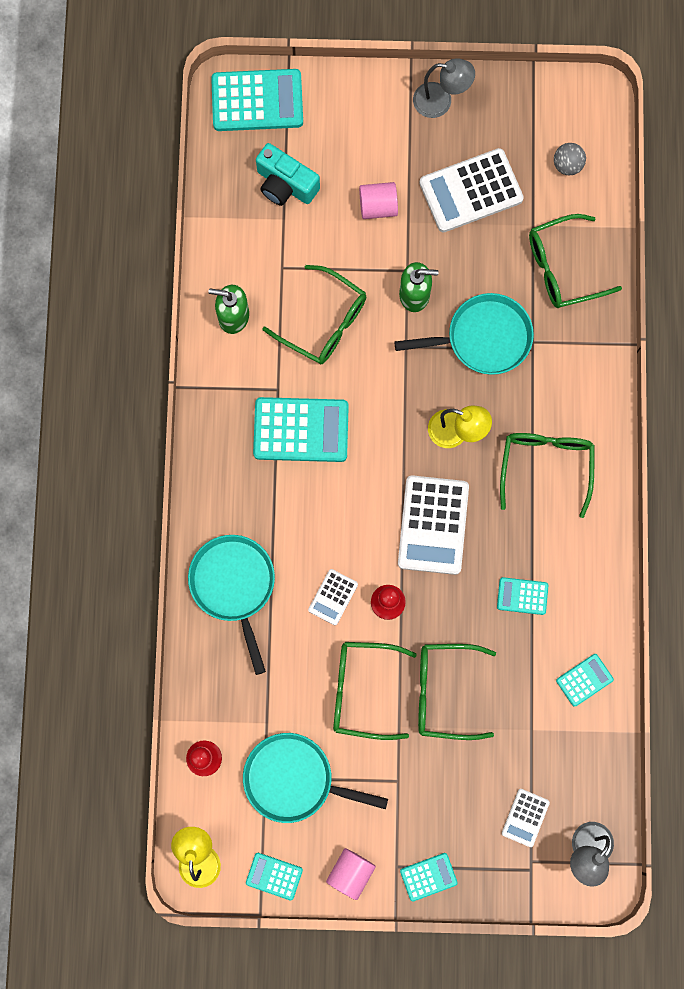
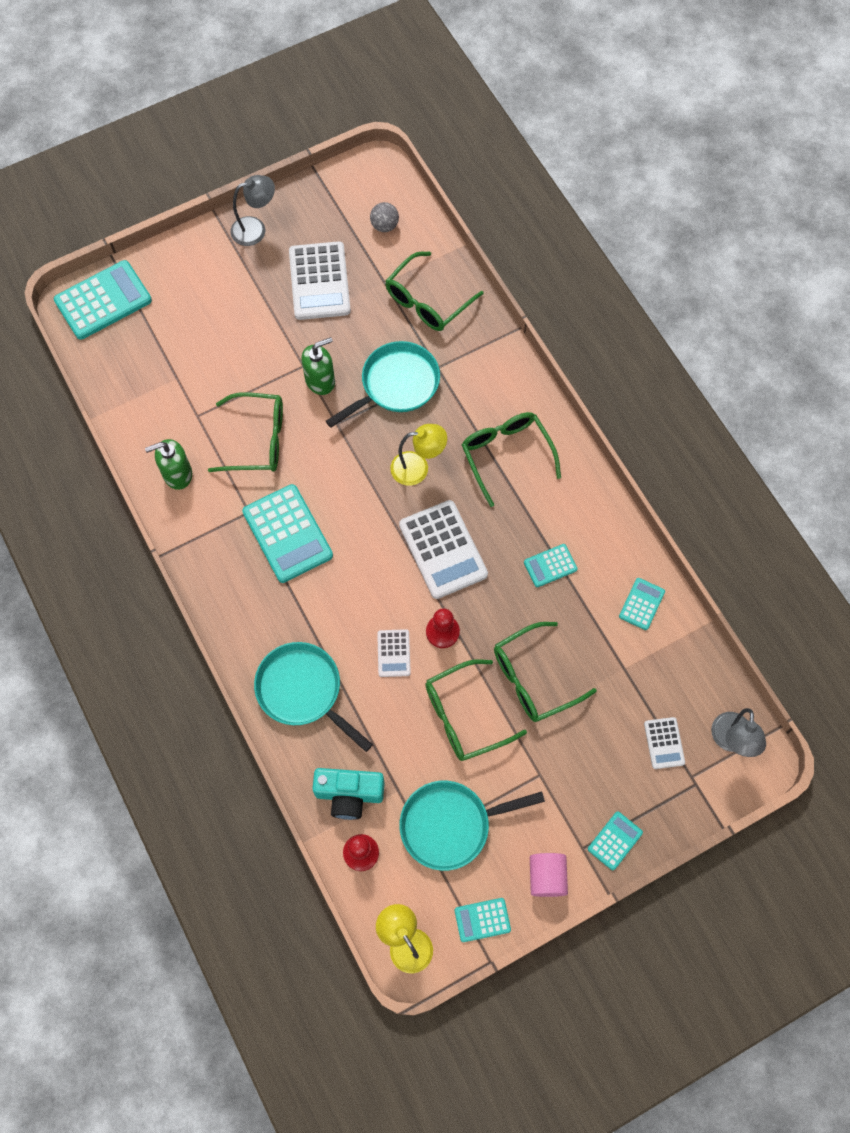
camera: 30 degrees left, 10 degrees down
(285, 184) = (163, 351): turquoise camera -> turquoise camera (349, 794)
(301, 430) = (287, 534): turquoise calculator -> turquoise calculator turned 90 degrees clockwise
(378, 206) = (250, 330): pink cylinder -> none
(471, 191) = (319, 281): white calculator -> white calculator turned 45 degrees counterclockwise

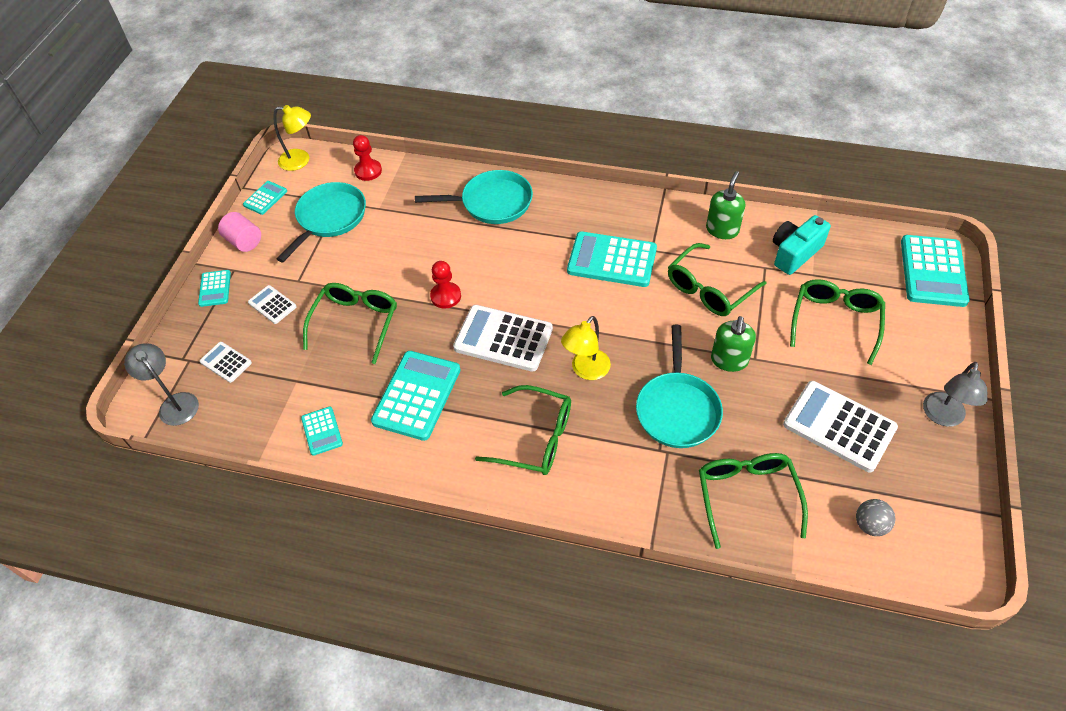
camera: 135 degrees right, 15 degrees down
(349, 794) = (405, 185): turquoise camera -> turquoise camera (794, 253)
(393, 653) = (462, 261): white calculator -> white calculator (272, 305)
(464, 716) = (379, 269): green glasses -> green glasses (835, 321)
(550, 565) = (417, 395): turquoise calculator -> turquoise calculator, size x1.95

